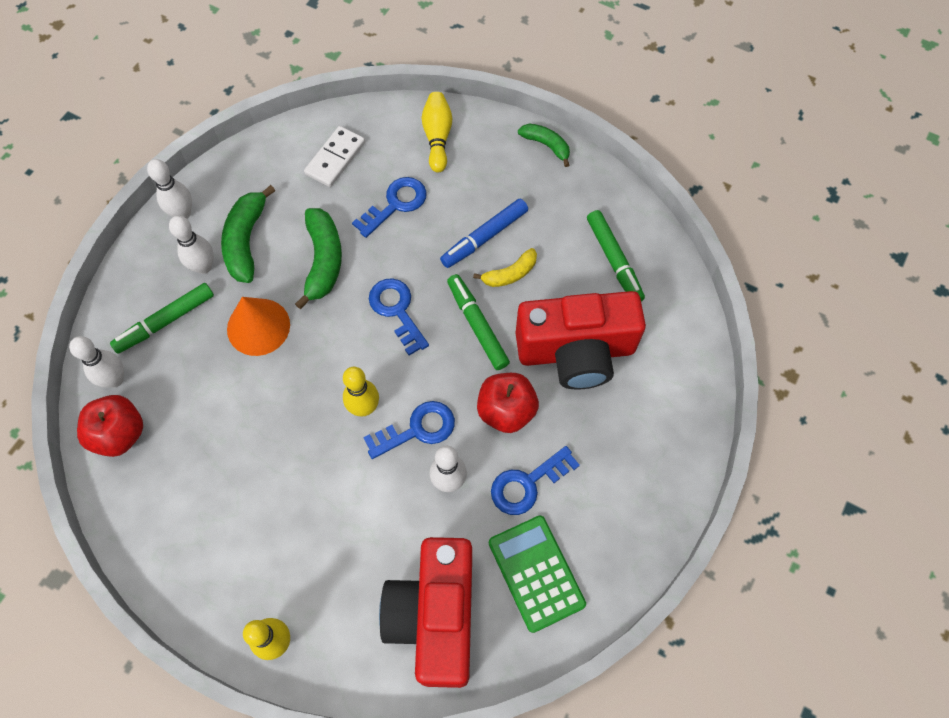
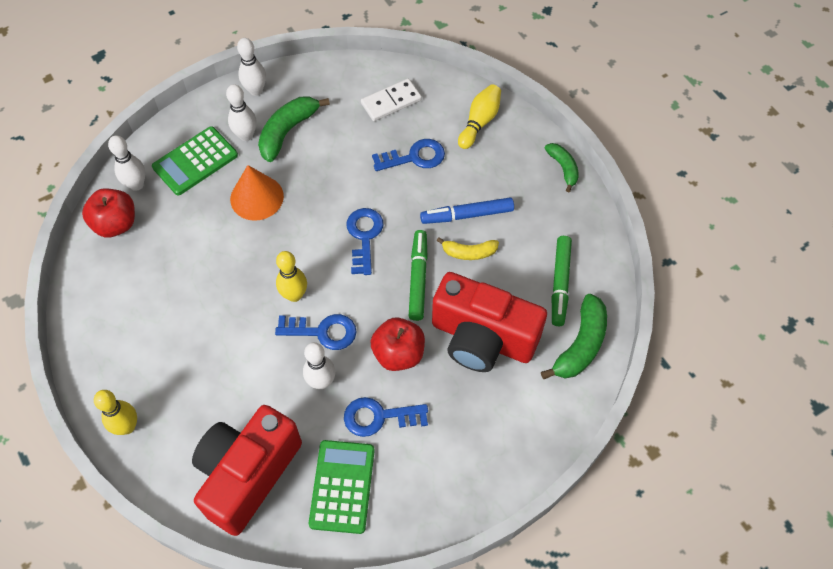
camera: 30 degrees right, 5 degrees down
(165, 321) = (195, 161): green marker -> green calculator
(323, 260) = (334, 173): green banana -> green banana (581, 344)

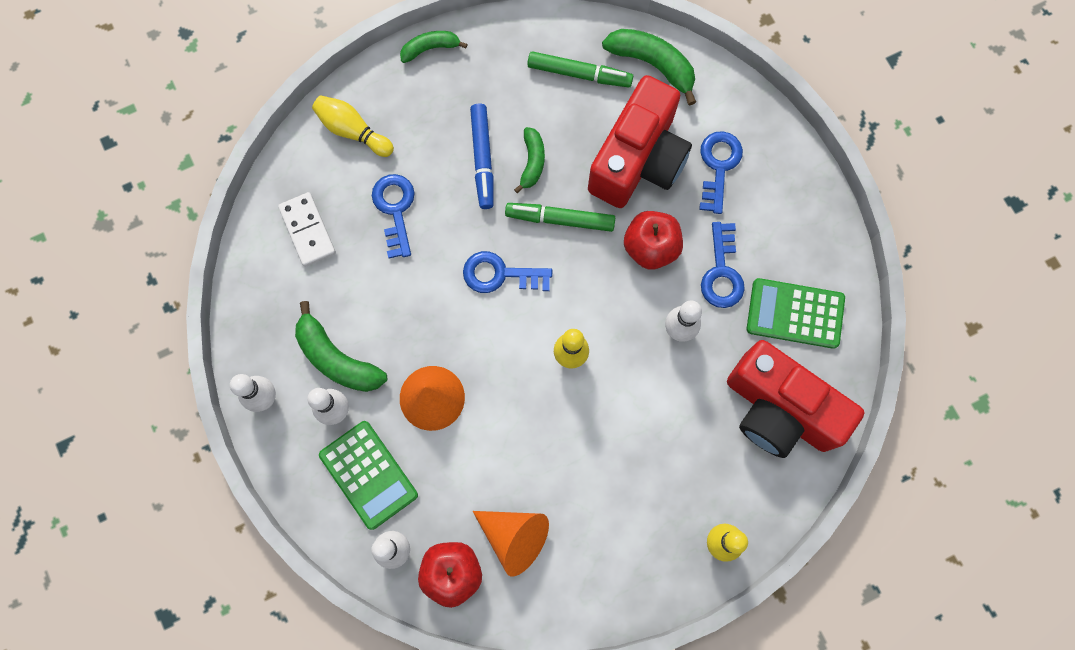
camera: 85 degrees left, 15 degrees up
(141, 265) = (515, 537): none -> orange cone
(322, 331) = (618, 326): blue key -> blue key (718, 166)
(469, 252) = (532, 162): yellow banana -> green banana

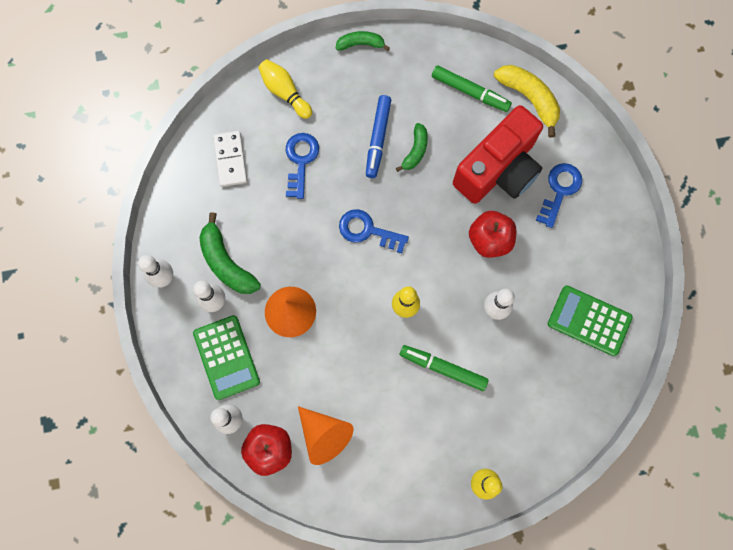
camera: 15 degrees right, 0 degrees up
(560, 219) = (425, 200): green marker -> green marker (443, 368)
(652, 64) = (529, 98): green banana -> yellow banana
(722, 272) = (540, 273): blue key -> none
(779, 410) = (556, 392): red camera -> none

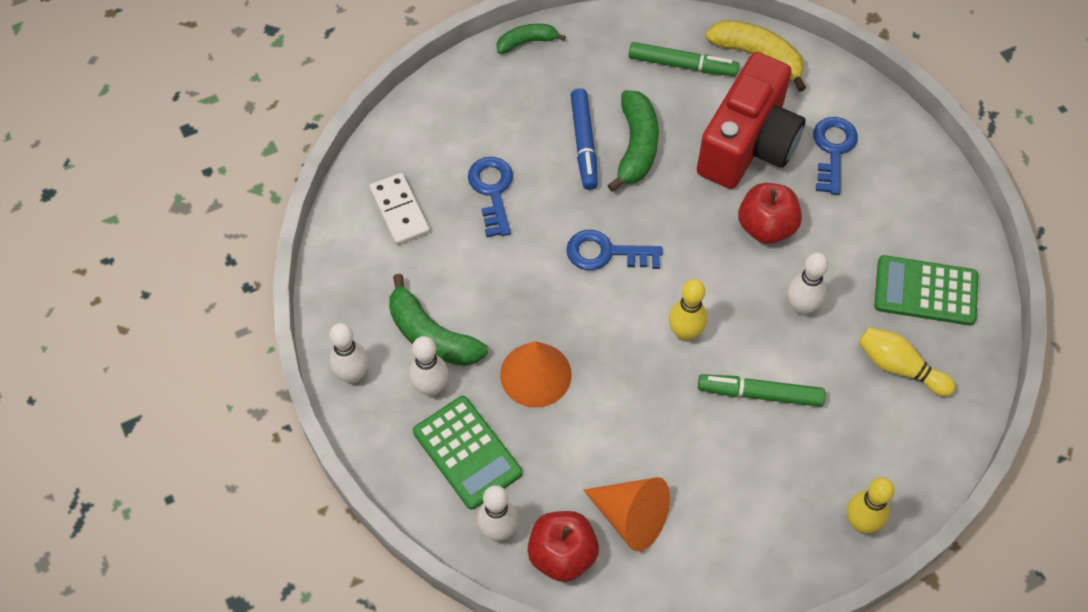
camera: 15 degrees left, 15 degrees down
(285, 92) = (447, 117): yellow bowling pin -> yellow bowling pin (899, 367)
(415, 150) = (636, 146): green banana -> green banana, size x1.63

